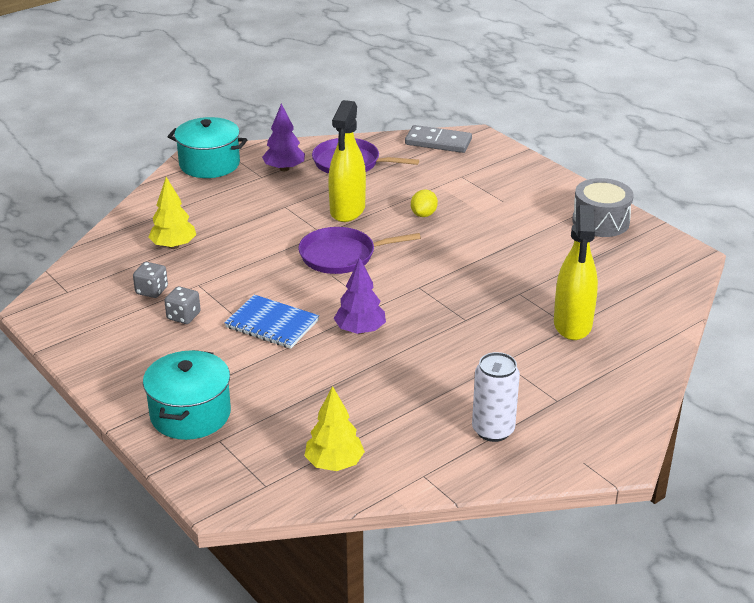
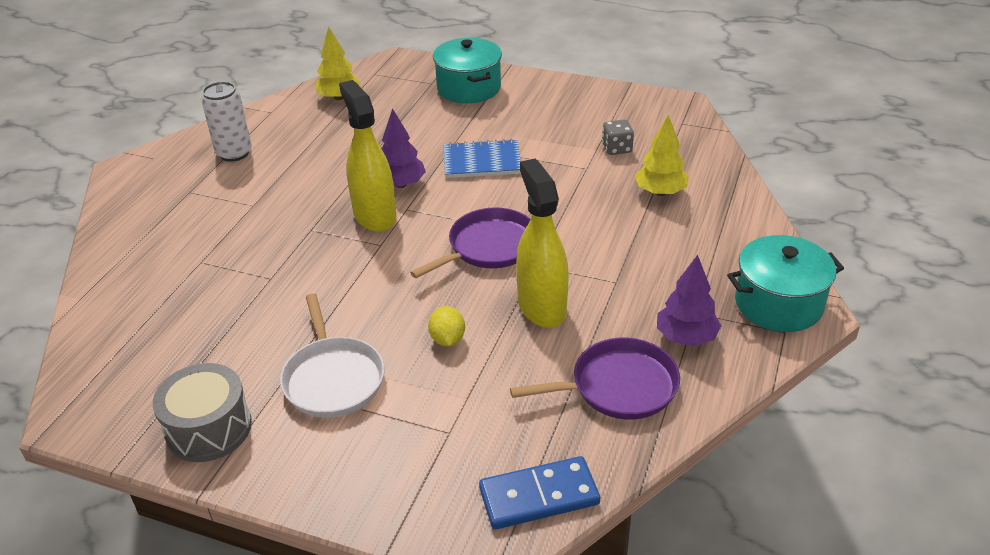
camera: 150 degrees right, 5 degrees up
(183, 316) = (561, 140): grey dice -> none
(438, 142) = (539, 496): grey domino -> blue domino
(511, 219) = (333, 379): none -> white pan
(572, 324) = (198, 264): yellow spray bottle -> yellow spray bottle (374, 216)

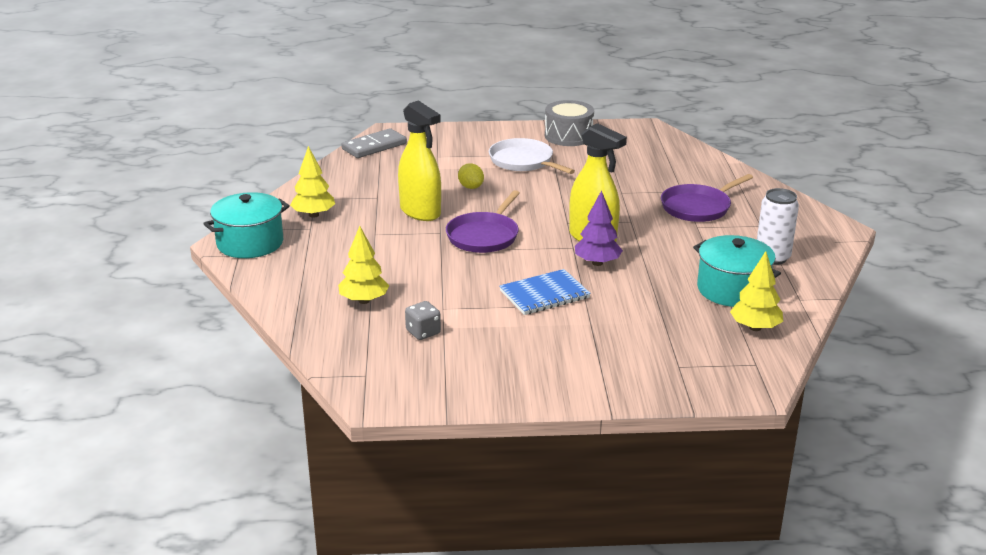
camera: 155 degrees right, 10 degrees down
(469, 88) = (630, 368): turquoise pot -> turquoise pot (732, 290)
(539, 496) = (374, 146): blue domino -> grey domino
(619, 386) = (349, 187): purple pan -> purple pan (698, 207)
(686, 337) = (314, 215): purple tree -> yellow tree

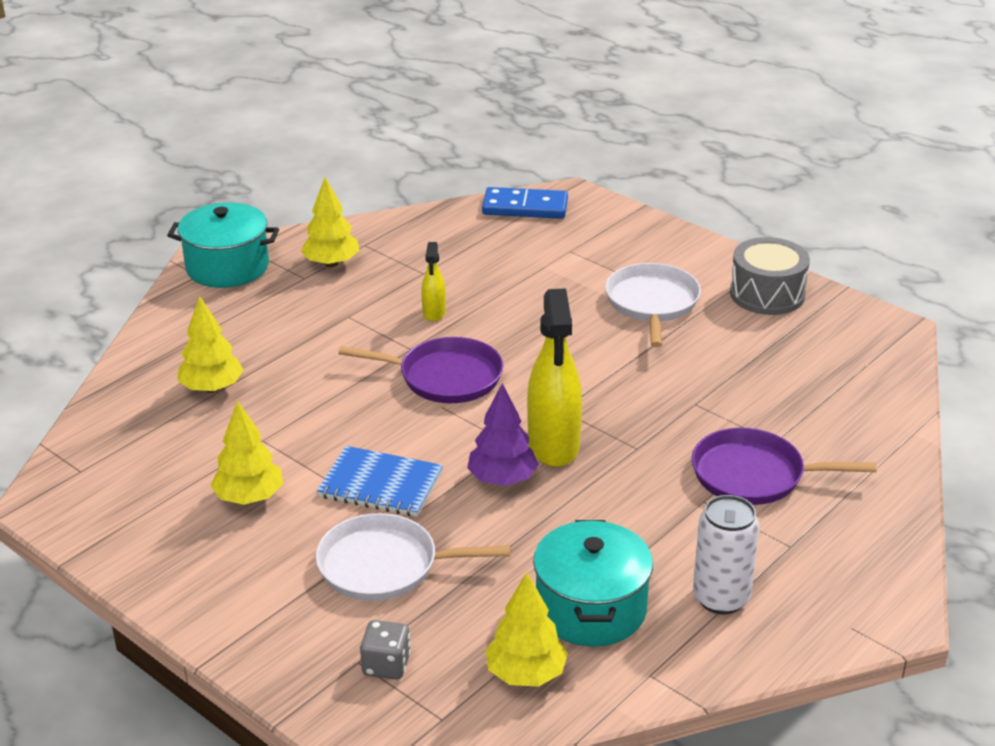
camera: 45 degrees right, 5 degrees up
(374, 146) = (525, 207): grey domino -> blue domino
(420, 212) = (434, 313): yellow spray bottle -> yellow spray bottle, size x0.50
(423, 332) = (200, 456): grey dice -> grey dice (386, 665)
(471, 187) = (537, 308): yellow lemon -> none
(484, 236) = (445, 377): purple pan -> purple pan turned 150 degrees counterclockwise
(489, 335) = (249, 497): none -> yellow tree
(614, 324) = (384, 566): none -> white pan

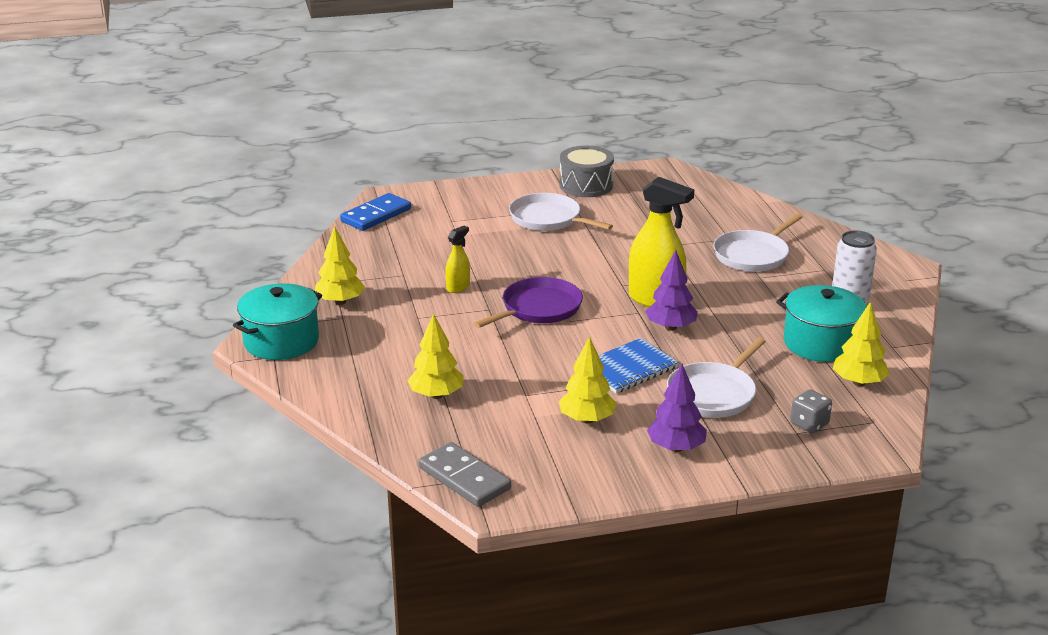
camera: 55 degrees left, 5 degrees down
(77, 466) = (464, 478): none -> grey domino
(245, 580) = (676, 448): none -> purple tree
(434, 313) = (458, 287): yellow spray bottle -> yellow spray bottle turned 90 degrees counterclockwise
(753, 475) = (753, 255): purple pan -> white pan

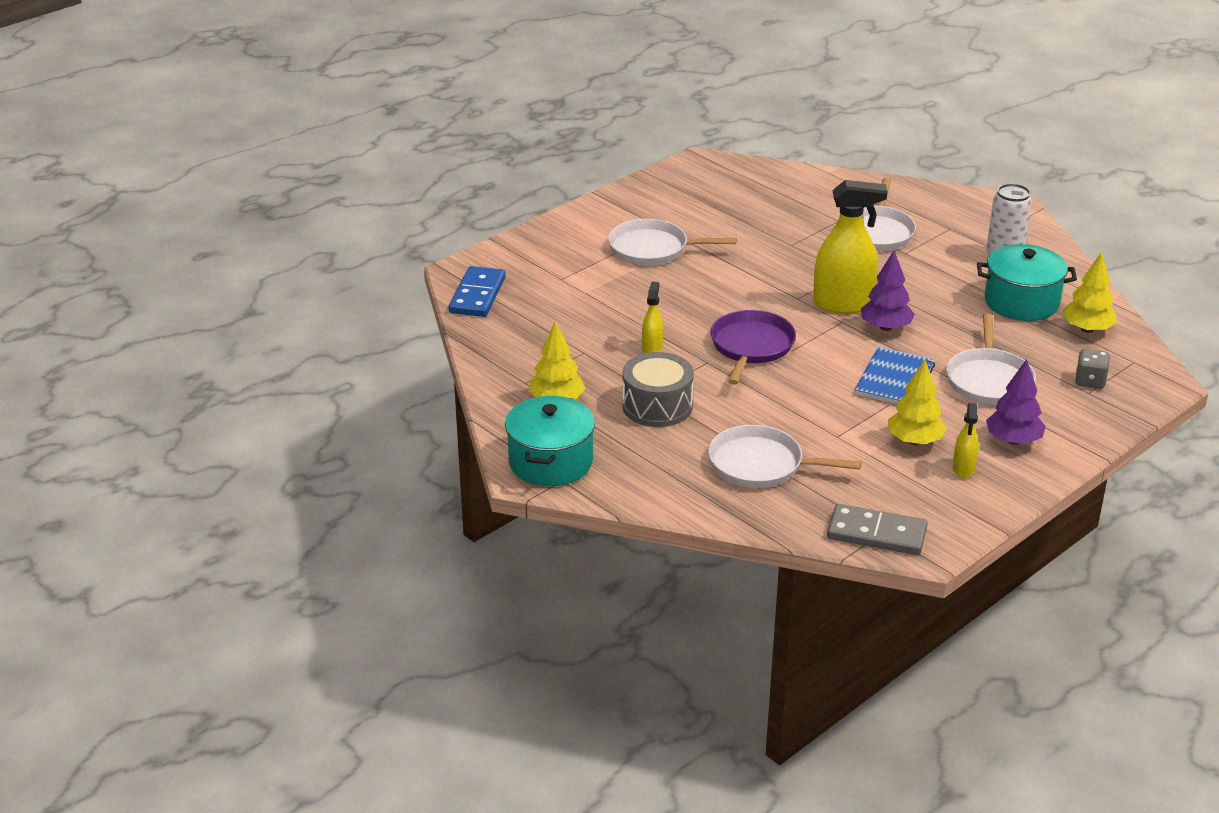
camera: 30 degrees left, 5 degrees up
(436, 395) = (760, 464): yellow tree -> white pan
(586, 185) = (646, 201): grey drum -> grey drum (657, 406)
(602, 455) = (963, 469): none -> yellow spray bottle

